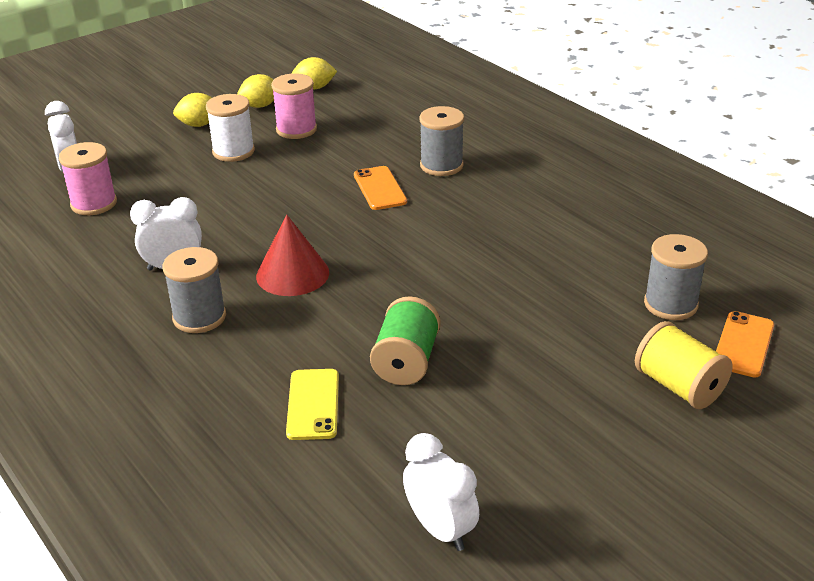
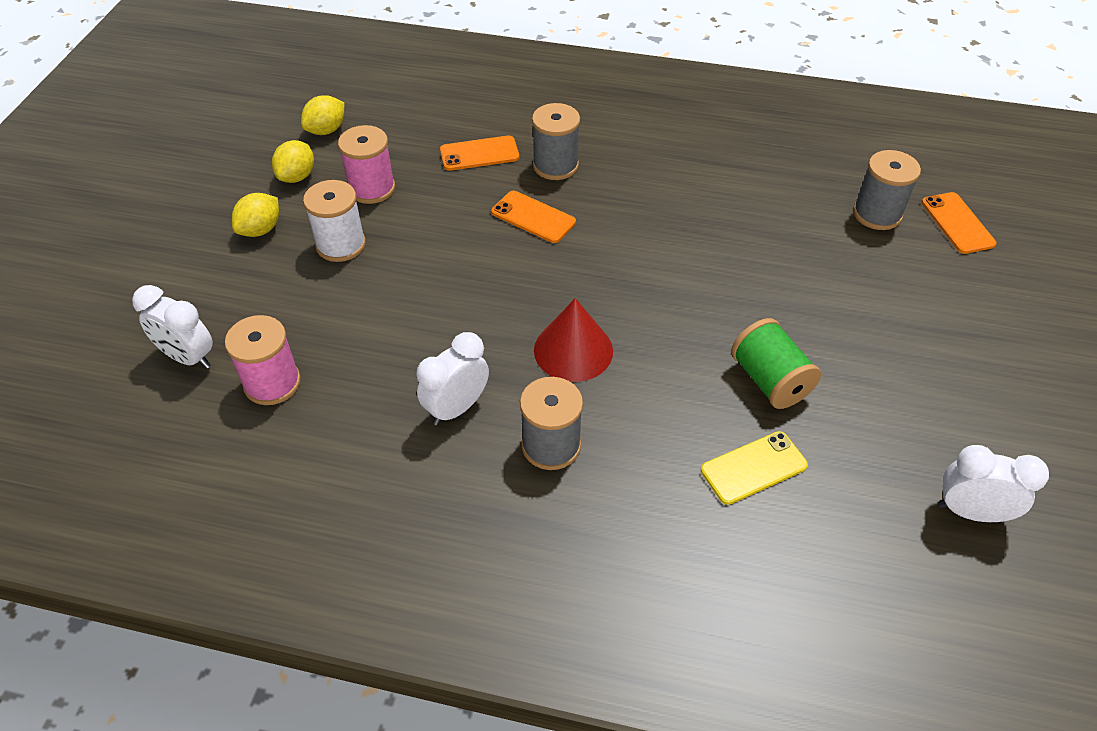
camera: 40 degrees left, 15 degrees up
(313, 404) = (753, 468): yellow phone -> yellow phone turned 75 degrees counterclockwise
(397, 138) = (479, 154): none -> orange phone
(679, 386) = (962, 284): yellow spool -> none

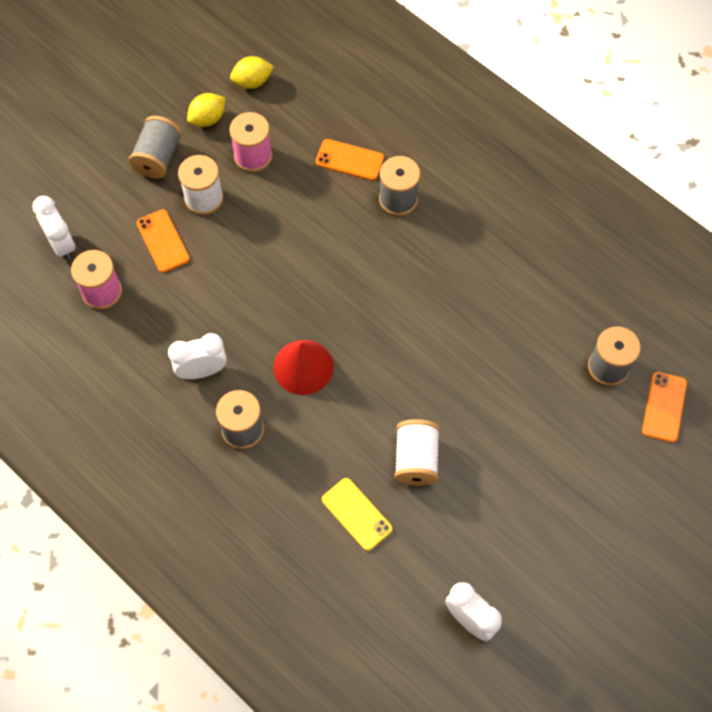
camera: 30 degrees right, 15 degrees up
(260, 230) = (158, 157): yellow lemon -> grey spool
(533, 217) = (350, 240): orange phone -> orange phone (163, 241)
(753, 468) = (356, 514): yellow phone -> yellow phone turned 45 degrees clockwise
(770, 380) = (416, 459): green spool -> white spool

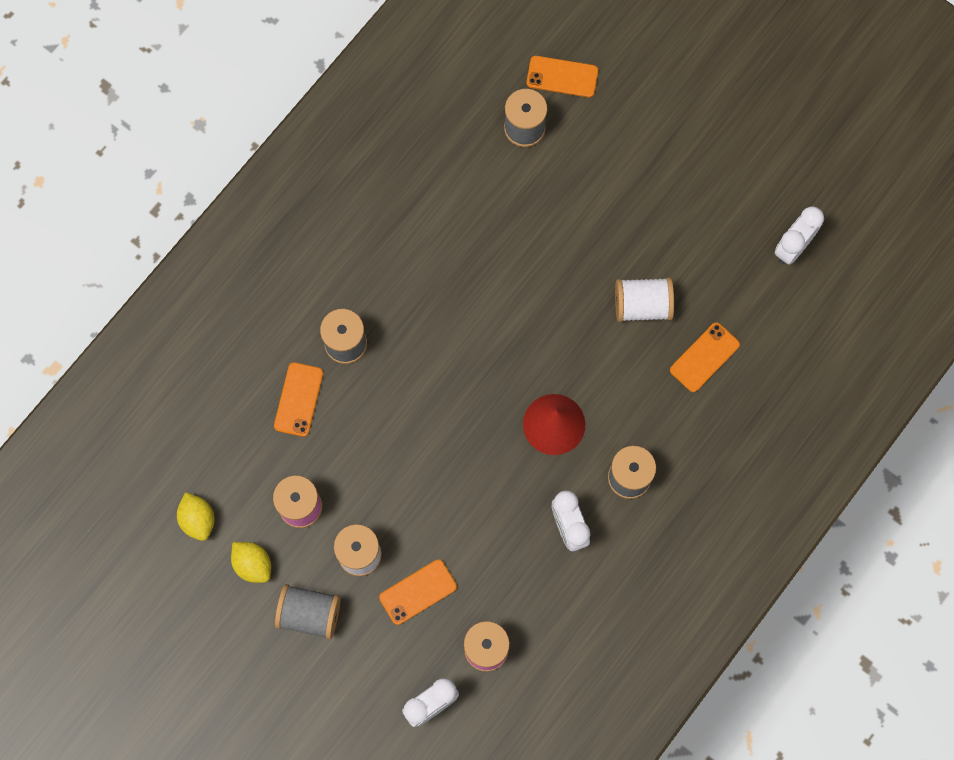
camera: 95 degrees left, 10 degrees up
(356, 514) = (704, 357): yellow phone -> orange phone

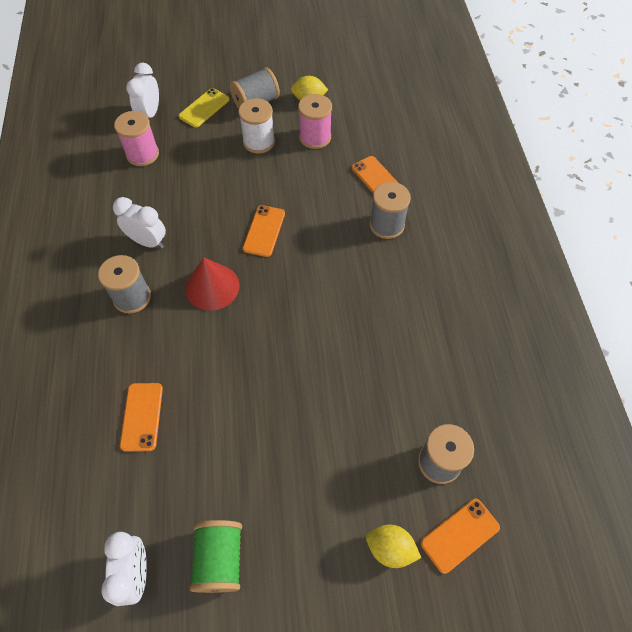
camera: 135 degrees right, 15 degrees down
(198, 519) = (359, 96): yellow lemon -> yellow lemon (390, 548)
(369, 658) = (204, 108): none -> yellow phone
(418, 592) = (208, 150): orange phone -> orange phone (264, 231)
(642, 305) = (222, 412): white spool -> none
(731, 206) = (220, 559): none -> green spool

